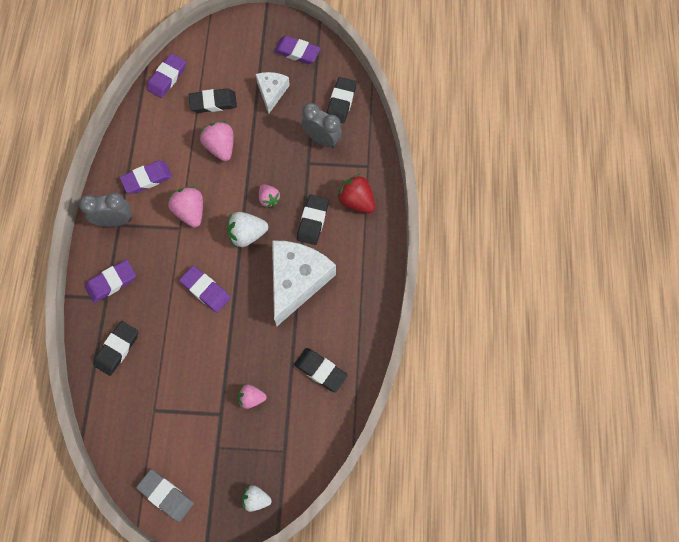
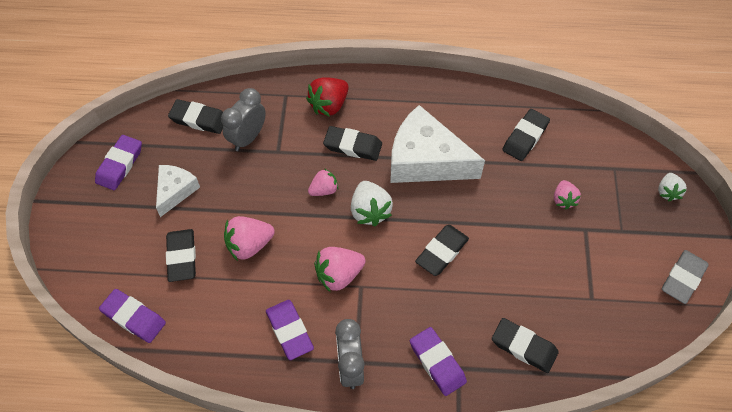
camera: 90 degrees left, 10 degrees down
(205, 290) = (441, 252): purple eraser -> black eraser
(271, 92) = (175, 191): white cheese -> white cheese turned 105 degrees clockwise

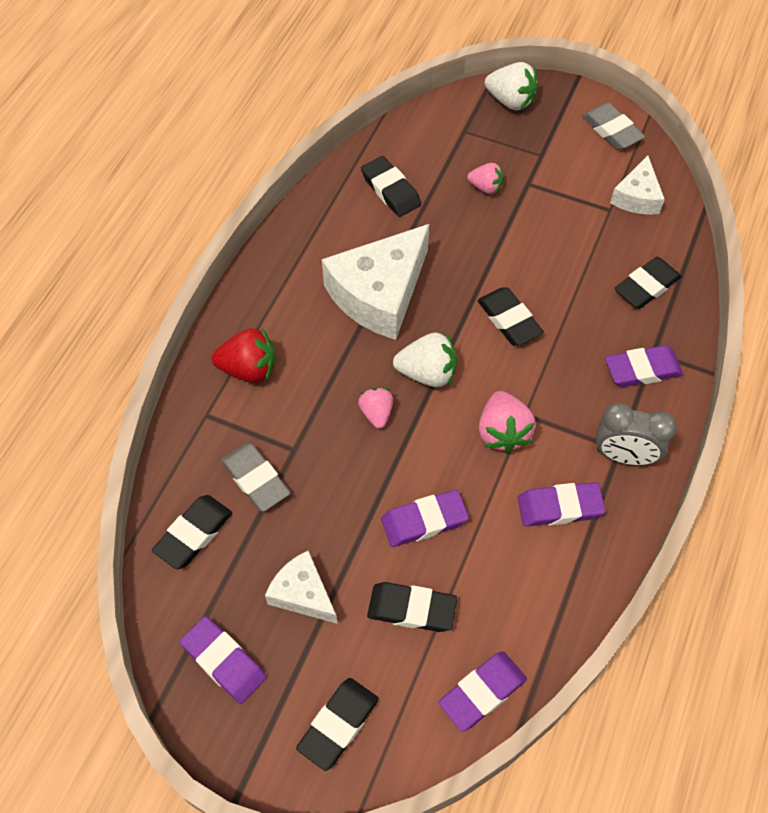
camera: 70 degrees left, 0 degrees up
(248, 138) = (255, 479): grey clock -> grey eraser
(249, 245) = (424, 521): pink strawberry -> purple eraser
(329, 105) = (249, 369): red strawberry -> red strawberry turned 60 degrees counterclockwise
(353, 146) = (324, 362): black eraser -> black eraser (338, 724)
(617, 317) = (637, 197): none -> white cheese
(667, 192) = (510, 101): white strawberry -> white strawberry, size x1.58

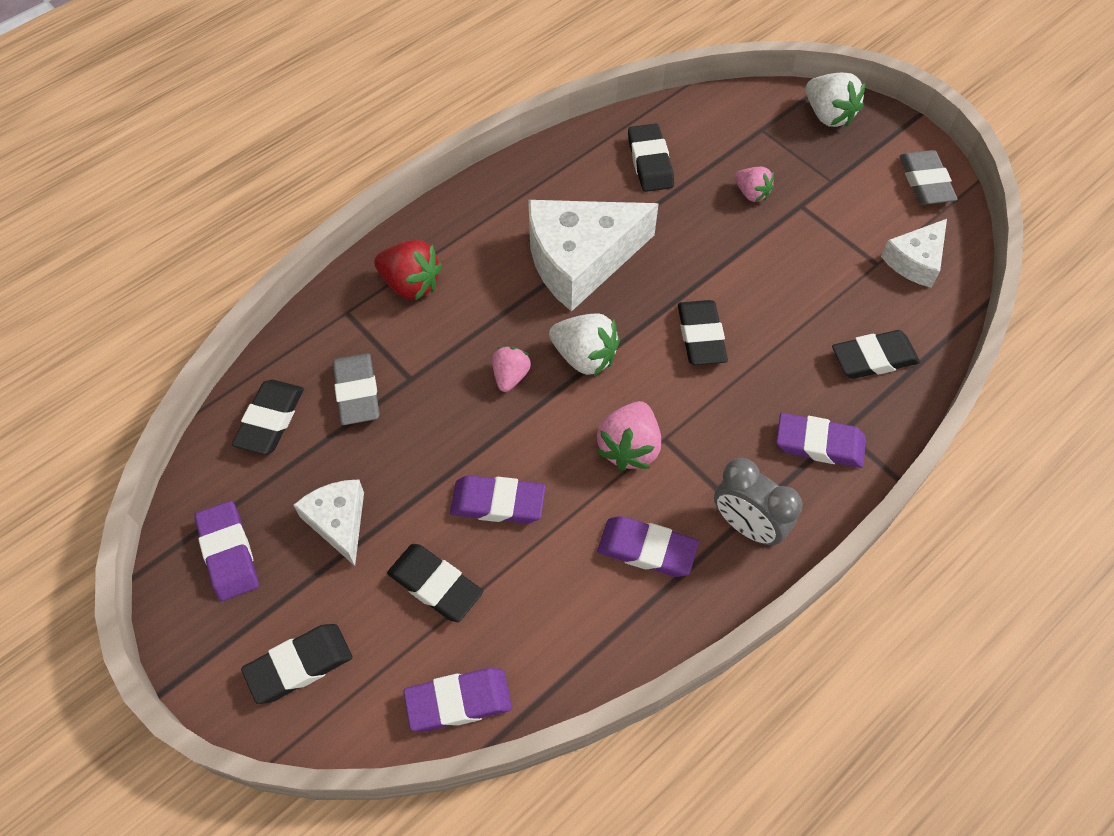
camera: 25 degrees right, 0 degrees up
(193, 534) = (270, 420): black eraser -> black eraser turned 45 degrees counterclockwise

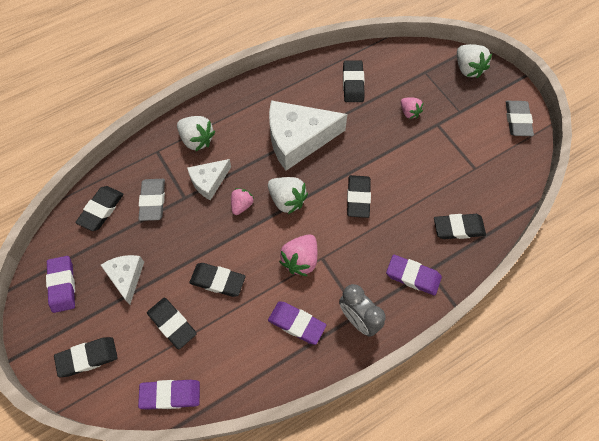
camera: 10 degrees right, 5 degrees up
(411, 284) = (197, 140): red strawberry -> white strawberry
(498, 503) = (218, 281): purple eraser -> black eraser
(915, 261) = (499, 170): white cheese -> white cheese (209, 181)

